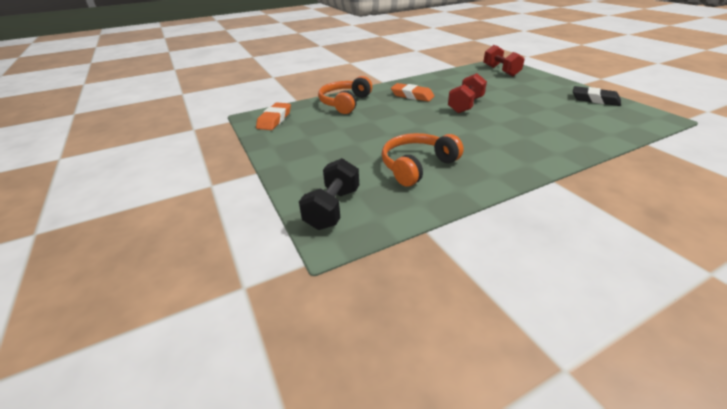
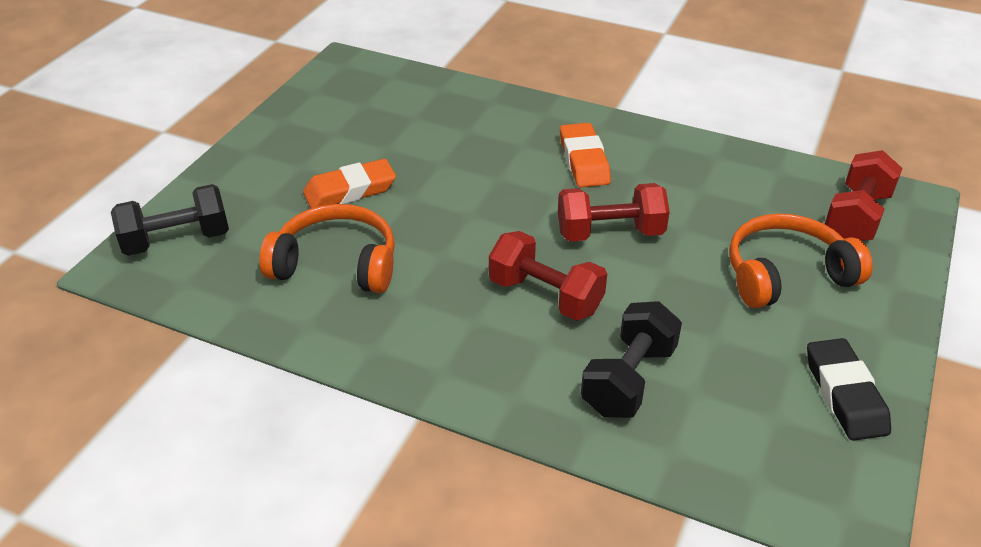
camera: 50 degrees right, 5 degrees up
(274, 120) = (356, 82): orange eraser -> orange eraser (350, 191)
(345, 103) = (477, 110): orange headphones -> orange headphones (786, 274)
(494, 127) = (545, 296): none -> red dumbbell
(562, 128) = (628, 379): none -> black dumbbell

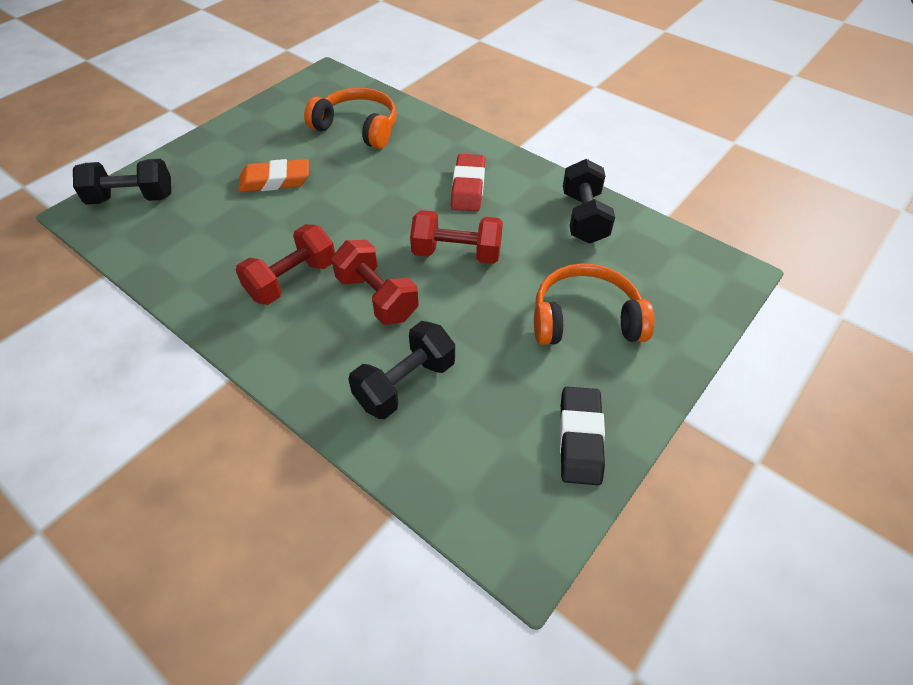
camera: 15 degrees right, 10 degrees up
(336, 264) = (234, 239): orange headphones -> orange headphones (358, 128)
(584, 161) = (468, 187): orange eraser -> red eraser
(728, 171) = (584, 217): none -> black dumbbell
(856, 217) = (675, 278): red dumbbell -> red dumbbell (292, 280)

